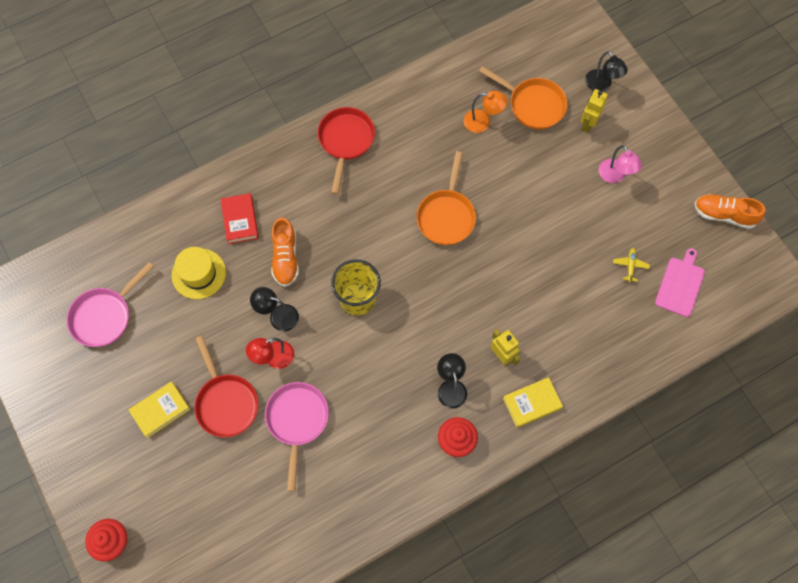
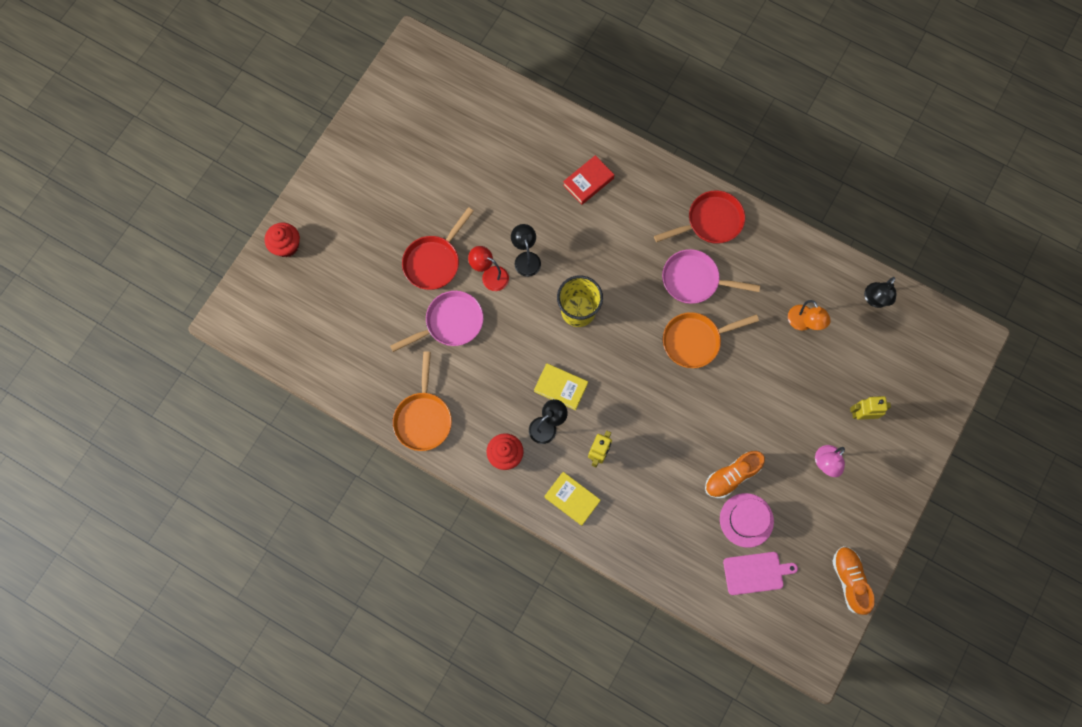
camera: 60 degrees right, 5 degrees up
(104, 316) = (449, 132): pink pan -> pink pan (694, 280)
(160, 410) = (400, 218): yellow book -> yellow book (561, 387)
(198, 274) = (524, 178): yellow hat -> none
(285, 258) = (578, 235): orange shoe -> orange shoe (731, 476)
(533, 105) = (849, 357): orange pan -> orange pan (423, 418)
(601, 85) = (909, 406): black lamp -> black lamp (874, 300)
(630, 266) = (746, 520): yellow plane -> pink hat

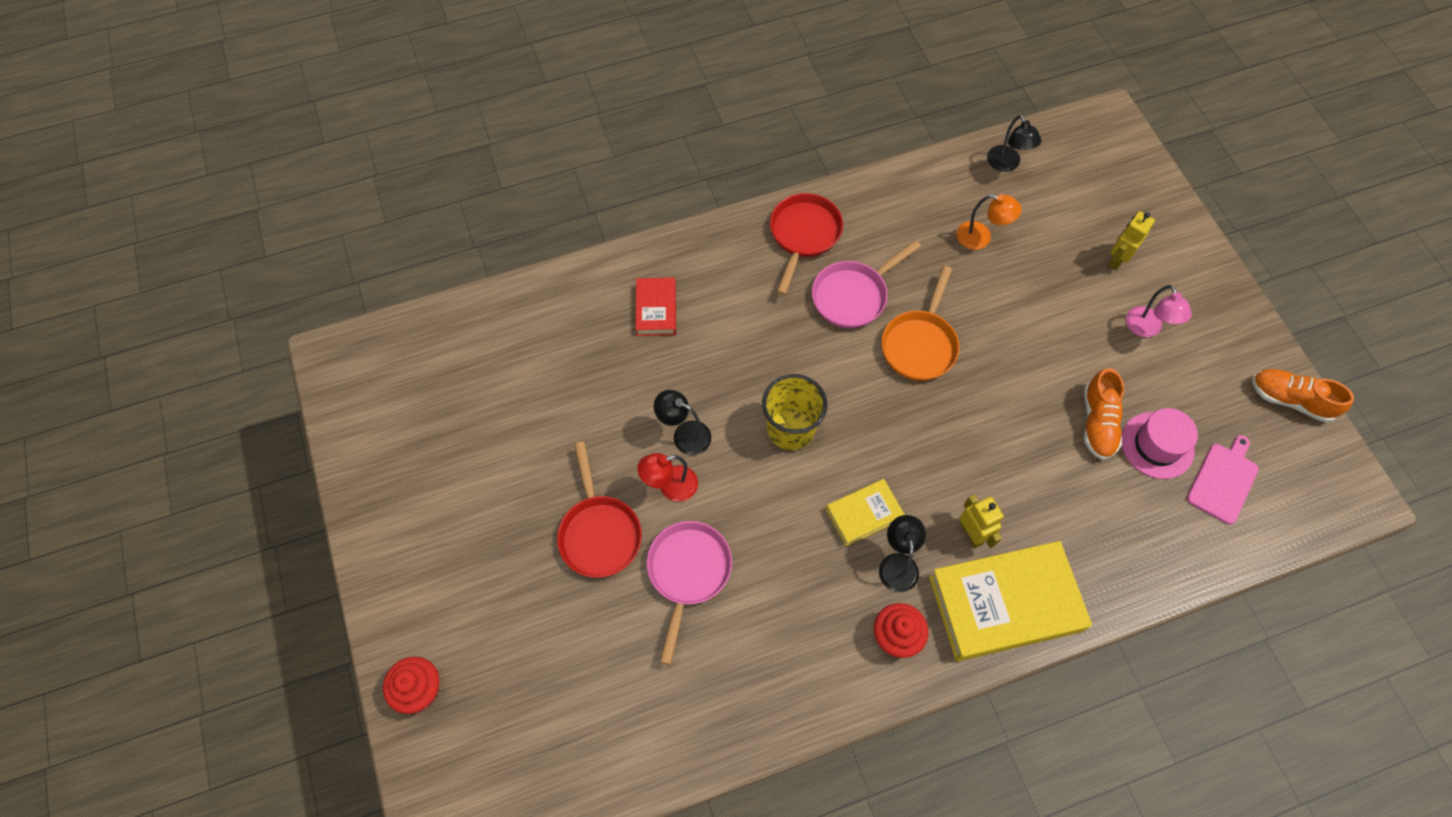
camera: 50 degrees left, 10 degrees down
(423, 418) = (777, 696): orange pan -> none
(572, 499) = (1005, 603): yellow book -> yellow book, size x1.96

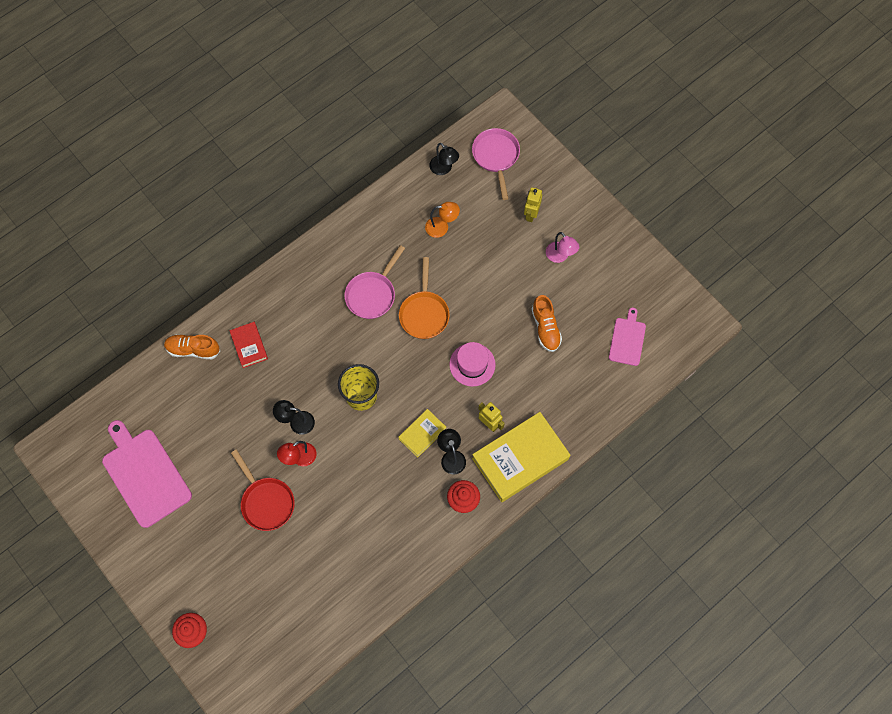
camera: 20 degrees left, 5 degrees up
(445, 434) = (145, 474): none -> pink cutting board
(688, 573) = (328, 506): pink pan -> pink pan (496, 157)
(803, 235) = (327, 263): red pan -> none
(1157, 445) = (584, 330): pink hat -> pink hat (472, 364)
(1290, 400) = (655, 274): orange shoe -> orange shoe (193, 349)

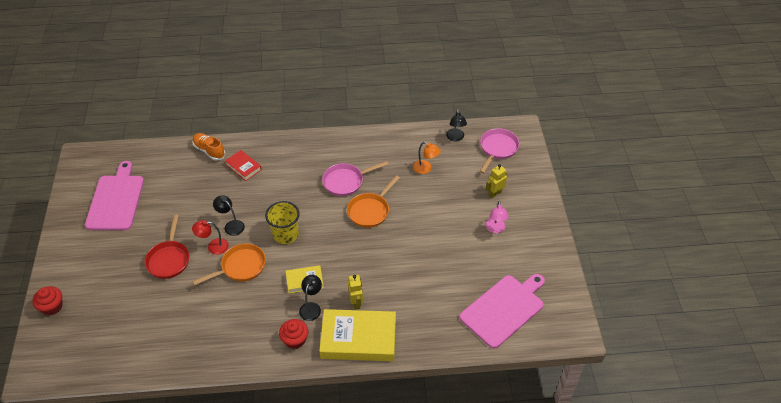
camera: 35 degrees right, 20 degrees down
(249, 346) = (243, 167): red book -> red book turned 60 degrees counterclockwise
(346, 461) = (240, 267): none -> orange pan
(472, 364) = (376, 259): pink hat -> none
(545, 328) = (447, 267): orange shoe -> none
(627, 339) = (504, 309): pink cutting board -> pink cutting board, size x1.81

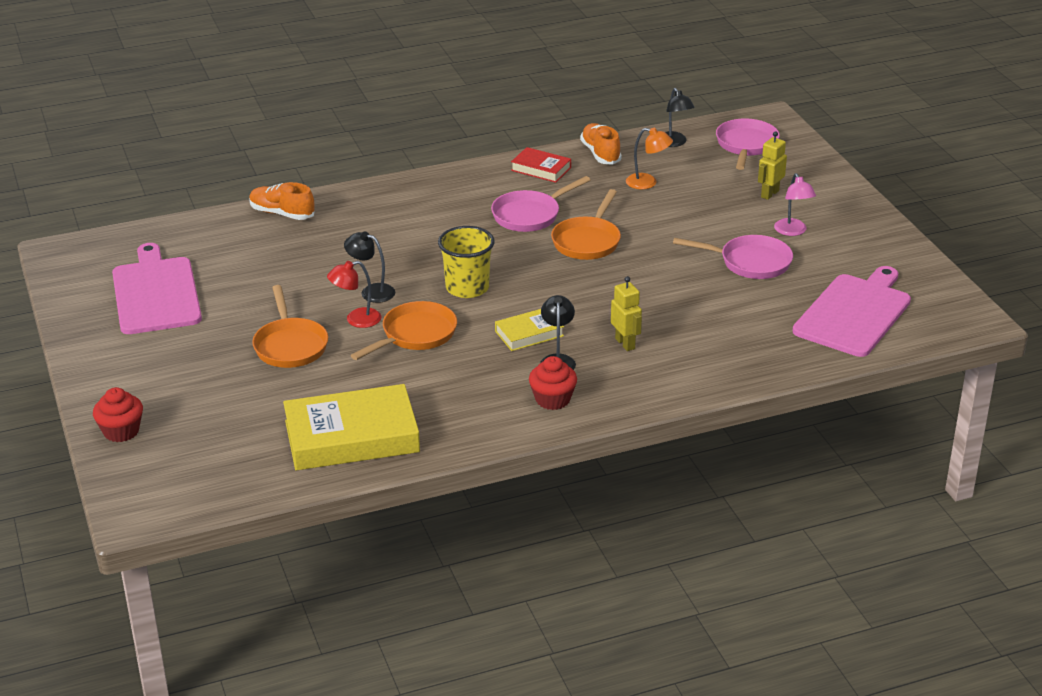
camera: 15 degrees left, 15 degrees down
(169, 259) = (290, 345): red pan -> orange pan
(243, 167) = (351, 224): red book -> red book (541, 169)
(358, 338) = (652, 381): yellow book -> yellow book (351, 436)
(408, 138) = (600, 153): none -> orange shoe
(458, 250) = (750, 262): none -> pink pan

